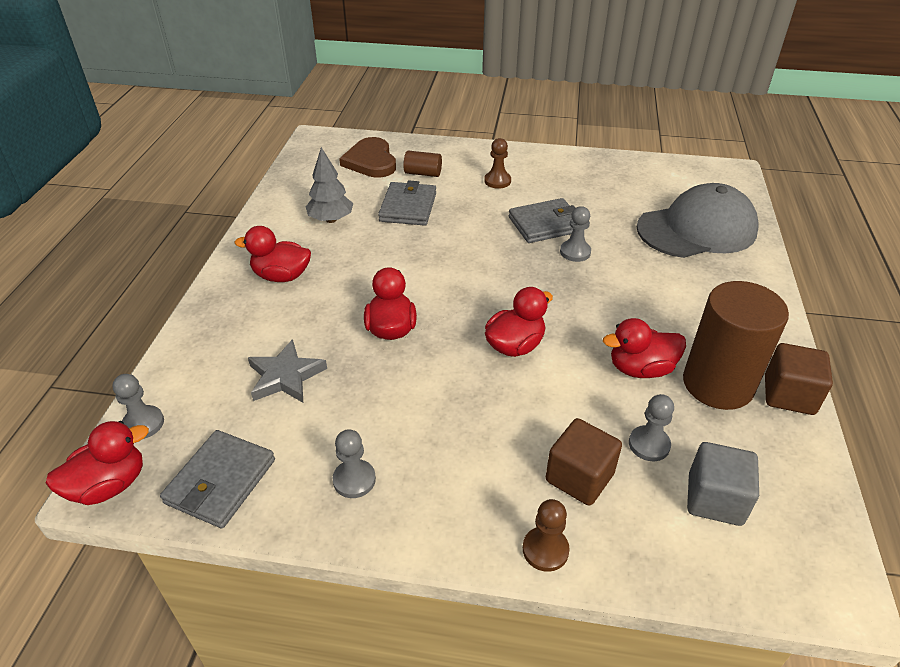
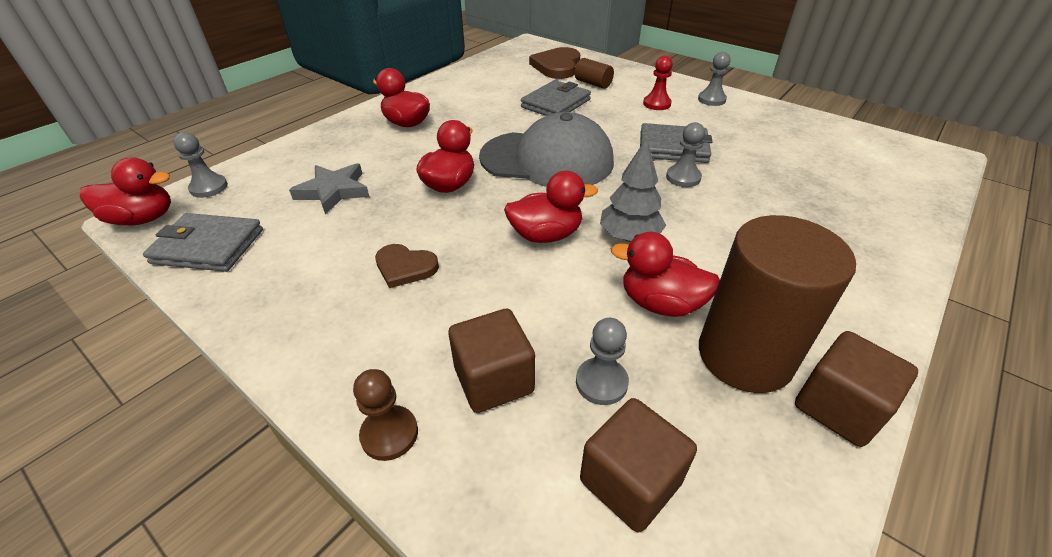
camera: 30 degrees right, 0 degrees up
(221, 481) = (208, 246): grey wallet -> grey wallet turned 45 degrees clockwise
(331, 219) = (484, 96): grey tree -> grey tree (629, 237)
(354, 480) = (297, 288): grey pawn -> grey pawn (711, 100)
(429, 421) = (405, 267): none -> brown heart
(497, 181) = (656, 104): brown pawn -> red pawn
(697, 229) = (848, 196): grey cap -> grey cap (547, 160)
(715, 499) = (630, 481): grey cube -> brown cube

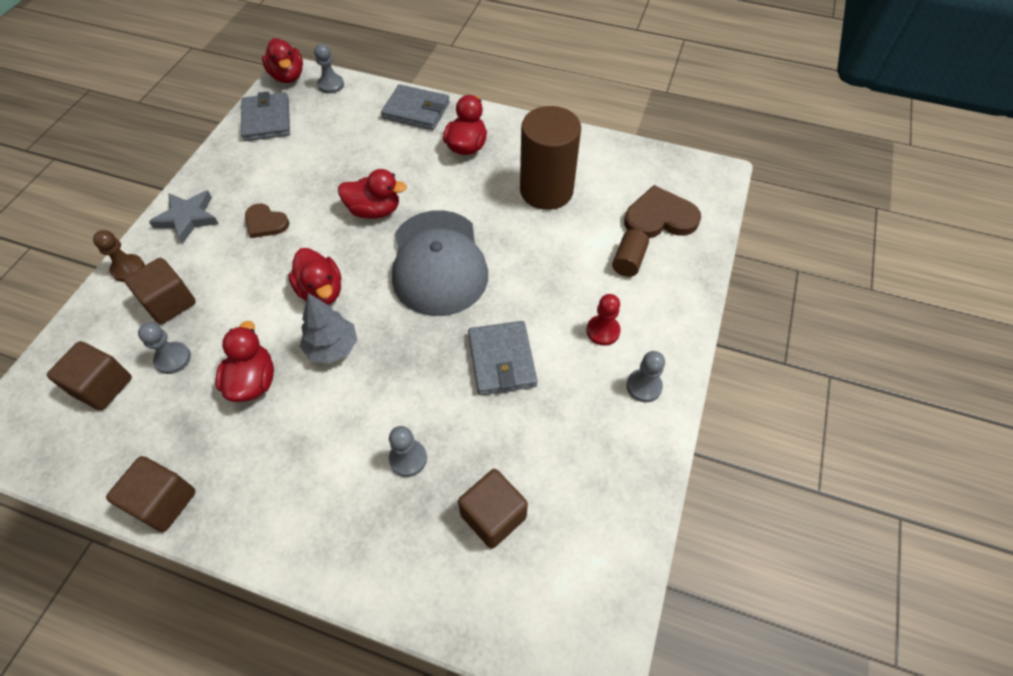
camera: 70 degrees right, 15 degrees up
(333, 191) = (345, 148): grey star -> grey star (187, 218)
(405, 267) = (265, 223): brown heart -> brown heart turned 60 degrees counterclockwise
(555, 103) = (559, 240): grey wallet -> grey wallet (416, 110)
(683, 177) = (442, 376): grey pawn -> grey pawn (408, 458)
(745, 355) = (206, 441): brown cylinder -> brown cylinder (546, 190)
(828, 175) = (493, 516): none -> brown cube

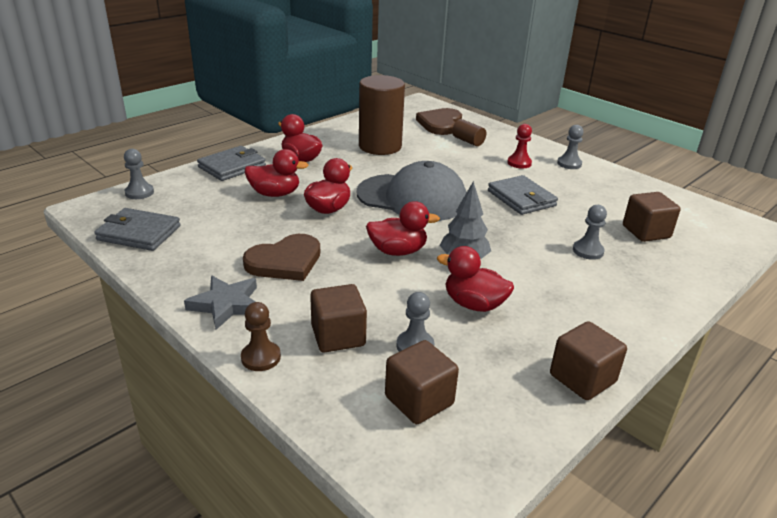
camera: 65 degrees left, 25 degrees down
(265, 223) = (285, 261): brown heart -> brown heart, size x1.60
(288, 76) = (90, 210): red duck -> red duck (275, 194)
(502, 360) = (521, 198): grey wallet -> grey wallet turned 45 degrees clockwise

